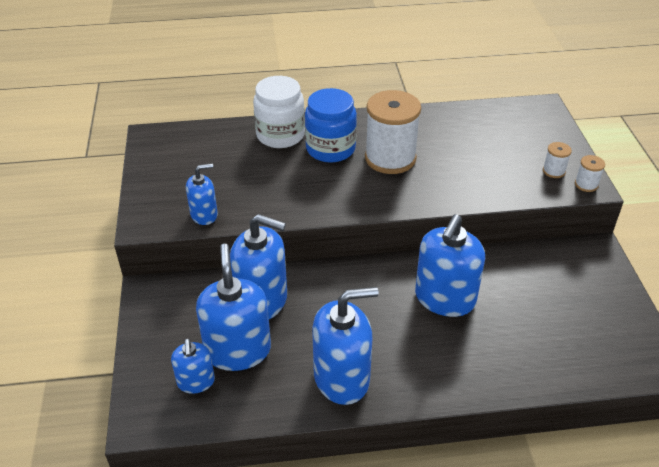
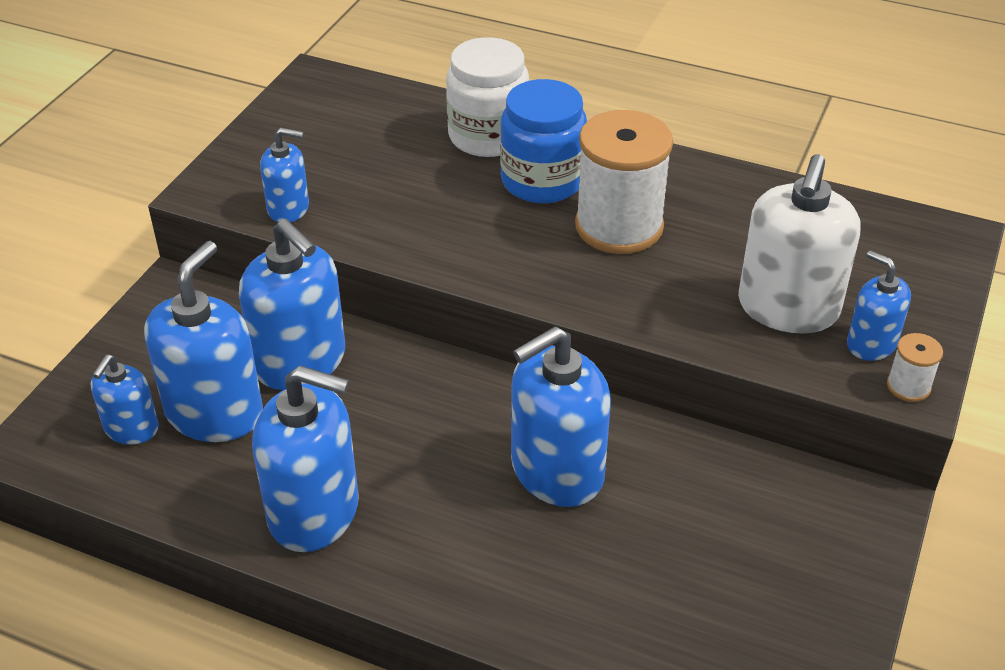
camera: 30 degrees right, 0 degrees up
(503, 168) = (788, 308): none -> white soap dispenser
(554, 171) = (871, 344): white spool -> blue soap dispenser

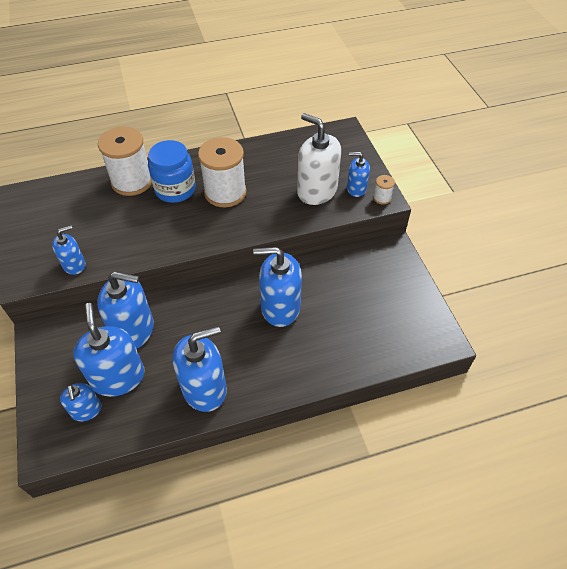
camera: 40 degrees left, 10 degrees up
(488, 136) = (132, 181): white jar -> white spool
(556, 471) = (280, 307): blue soap dispenser -> blue soap dispenser turned 75 degrees clockwise
(788, 308) = (317, 191): white soap dispenser -> white soap dispenser turned 150 degrees clockwise

